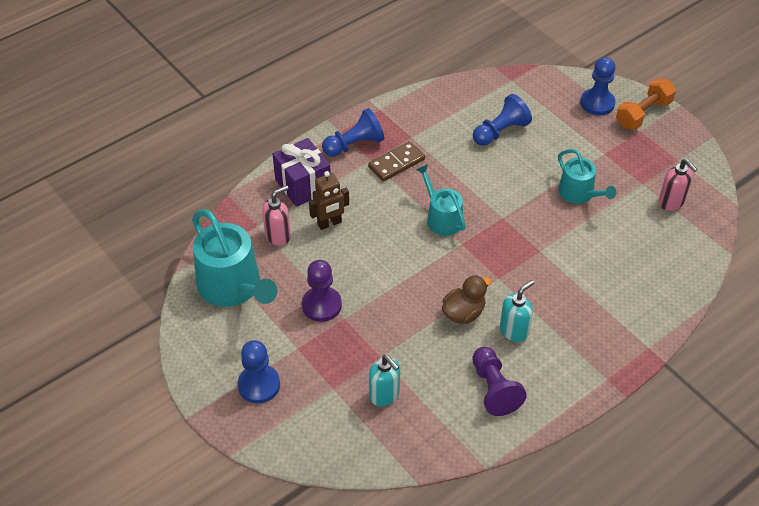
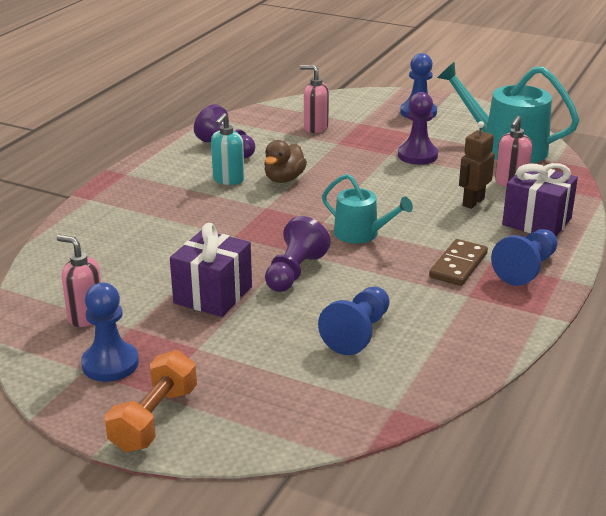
camera: 155 degrees right, 20 degrees down
(384, 395) = (315, 128): turquoise soap dispenser -> pink soap dispenser
(513, 195) = (294, 272): none -> purple pawn
(579, 193) = (213, 295): turquoise watering can -> purple gift
(597, 103) = (236, 413): blue pawn -> blue pawn (110, 364)

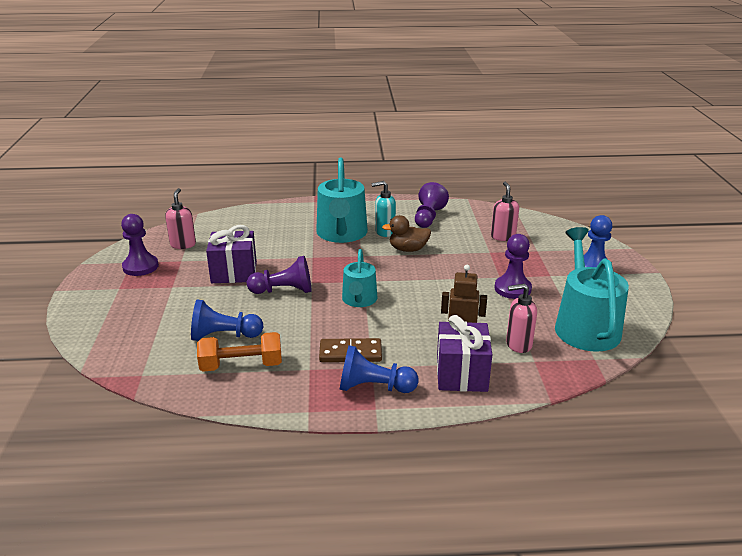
camera: 60 degrees right, 0 degrees up
(110, 364) = (140, 267): blue pawn -> purple pawn
(154, 419) = (94, 296): orange dumbbell -> orange dumbbell (241, 365)
(201, 204) = (342, 234): none -> turquoise watering can

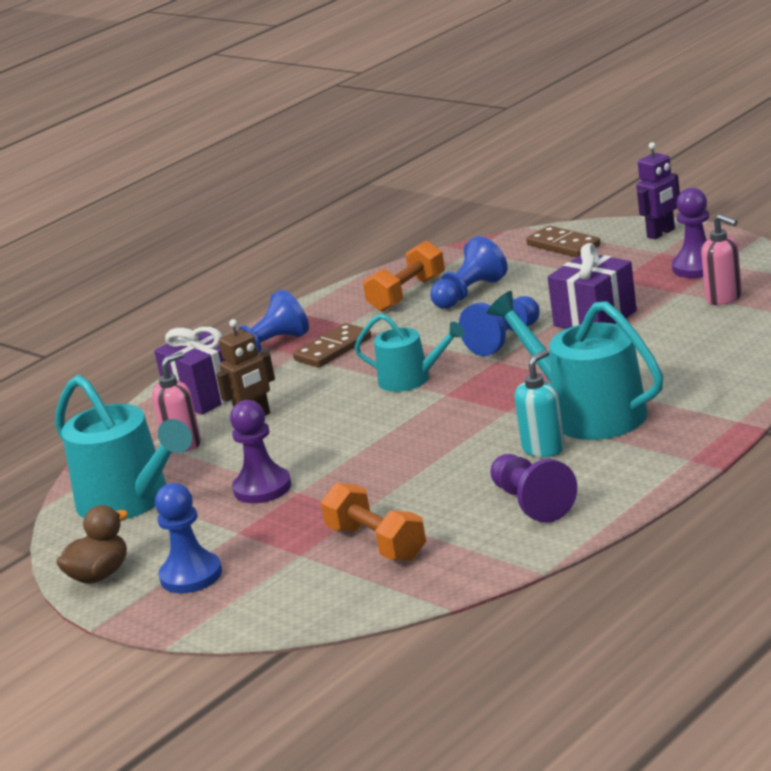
camera: 140 degrees right, 5 degrees down
(84, 299) = (661, 233): none -> purple robot
(118, 332) = (563, 245): none -> brown domino
(284, 291) = (504, 340): purple pawn -> blue pawn
(359, 300) = (411, 379): turquoise watering can -> turquoise watering can turned 150 degrees clockwise
(408, 249) = (467, 450): brown duck -> brown duck (99, 575)
(503, 237) = (376, 543): pink soap dispenser -> orange dumbbell

